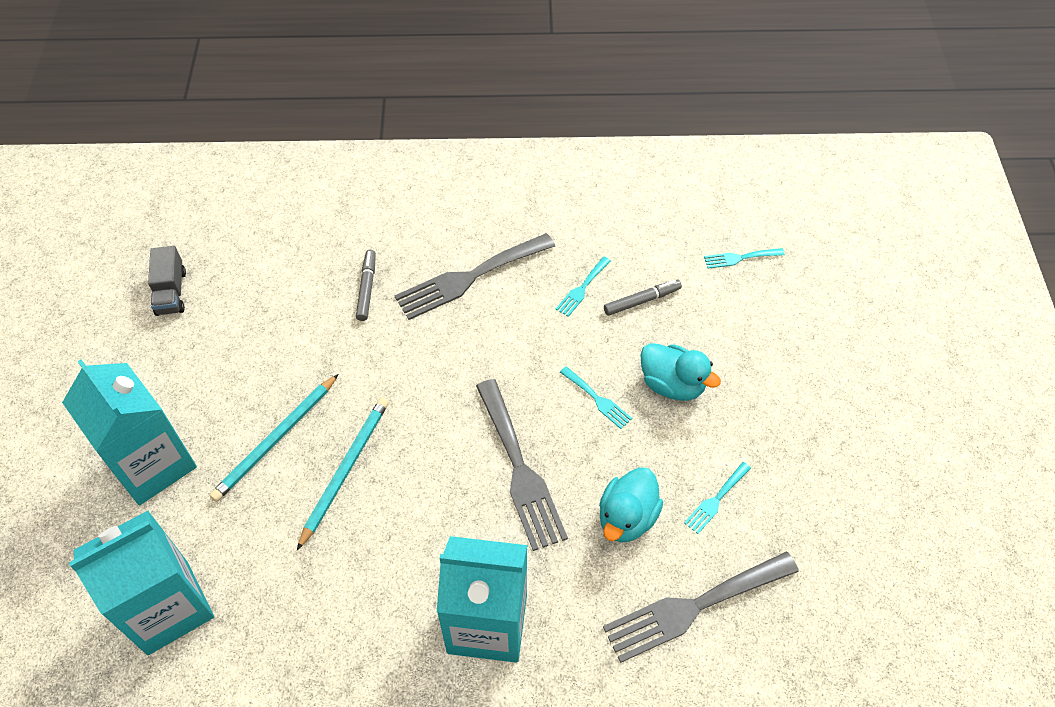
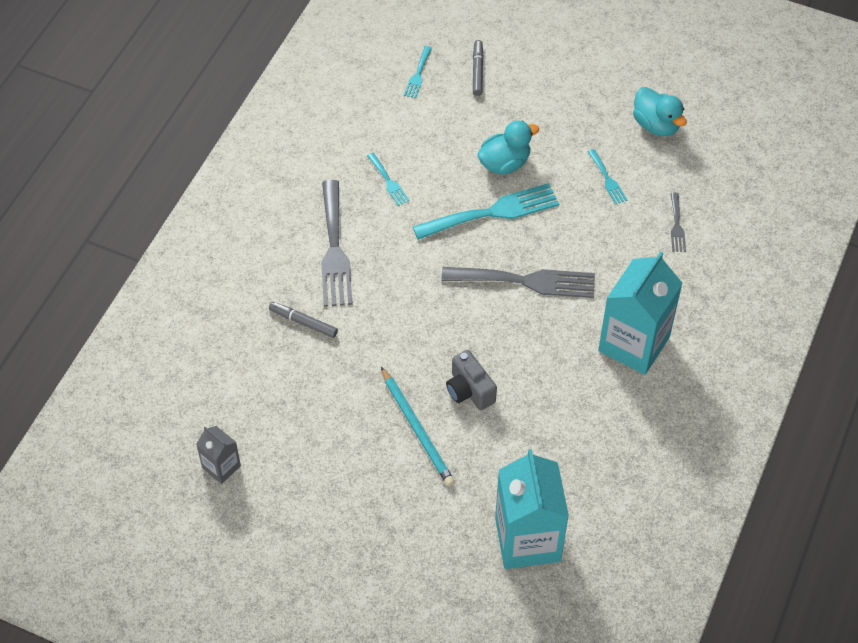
camera: 65 degrees left, 0 degrees up
(152, 464) = (394, 521): turquoise carton -> none
(171, 292) = (221, 467): grey truck -> grey carton
(345, 470) = (469, 390): turquoise pencil -> grey camera
(597, 399) = (493, 212): turquoise fork -> turquoise fork, size x2.09
(627, 518) = (595, 234): turquoise duck -> turquoise duck (656, 125)
(642, 301) = (421, 150): grey marker -> grey marker (477, 71)
(693, 607) = (676, 226): grey fork -> grey fork, size x0.48

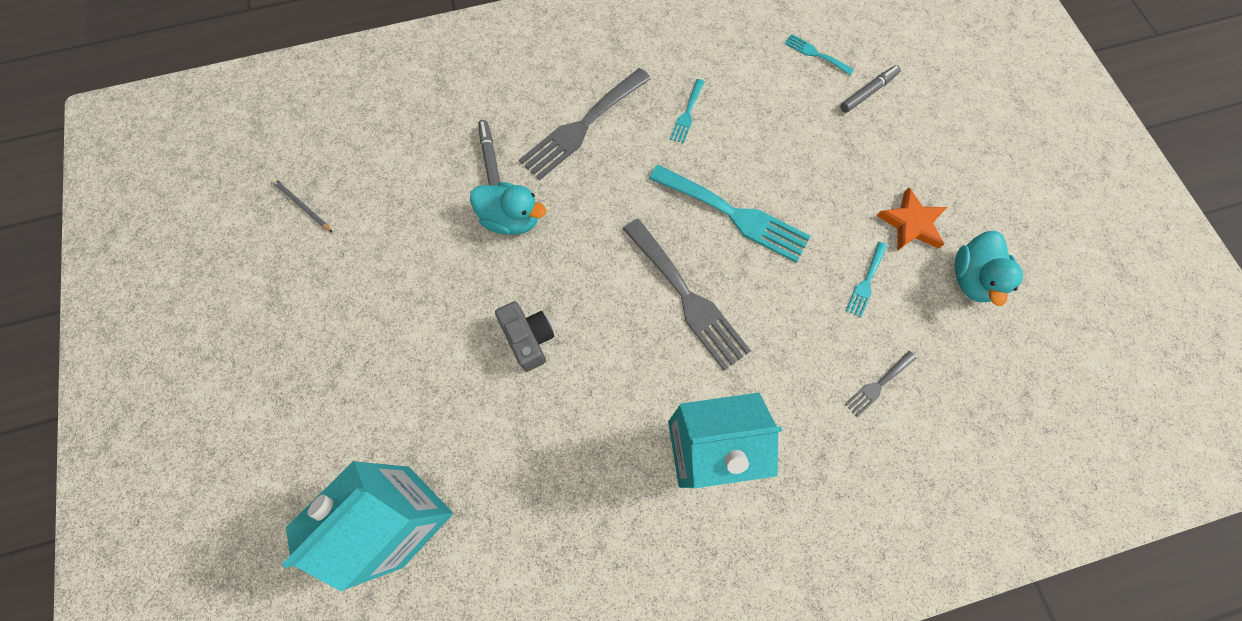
camera: 50 degrees right, 15 degrees up
(221, 467) = (302, 206): grey carton -> grey pencil
(417, 429) = (453, 326): turquoise pencil -> none
(418, 75) = (815, 54): turquoise fork -> turquoise fork turned 60 degrees clockwise
(469, 390) = (529, 339): grey camera -> grey camera turned 135 degrees clockwise
(504, 163) = (795, 185): turquoise duck -> turquoise duck (511, 219)
(592, 125) = (911, 223): none -> orange star

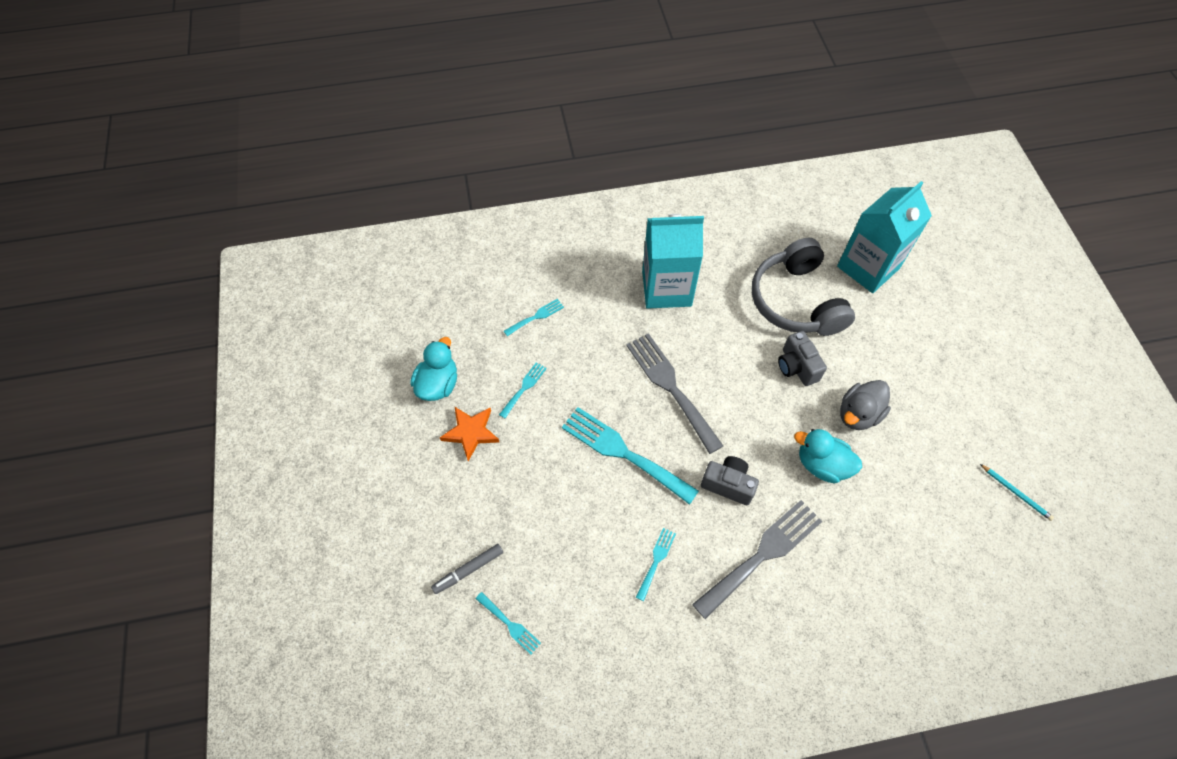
camera: 175 degrees left, 10 degrees down
(302, 206) = (1016, 493): grey pencil -> turquoise pencil
(460, 282) = (858, 414): none -> grey duck
(490, 158) = (849, 527): grey marker -> none
(520, 443) = (796, 301): none -> grey headphones
(616, 190) = (728, 484): none -> grey camera
(878, 385) = (536, 316): grey fork -> turquoise fork

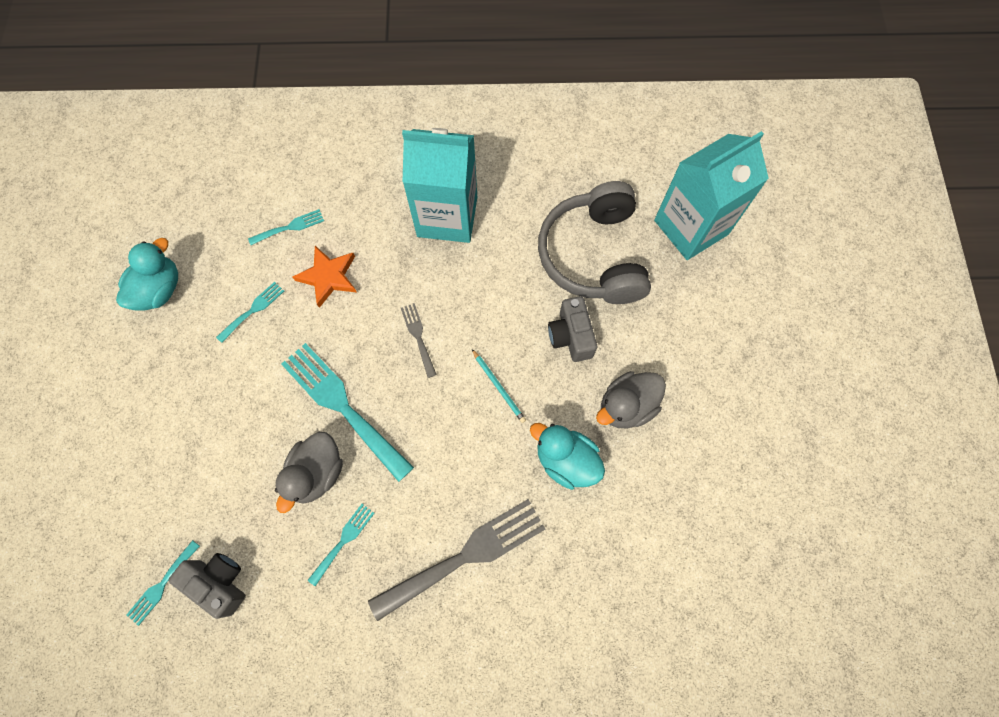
camera: 10 degrees right, 10 degrees up
(468, 570) = (134, 513): grey marker -> none
(471, 432) = (180, 353): orange star -> orange star (328, 277)
(510, 625) = (161, 585): turquoise fork -> turquoise fork turned 75 degrees clockwise
(617, 510) = (317, 473): none -> grey duck
(670, 387) = (418, 336): grey fork -> grey fork, size x0.48
(728, 484) = (450, 465): grey camera -> grey camera (220, 582)
(1016, 493) = (786, 535): turquoise pencil -> turquoise pencil (498, 387)

